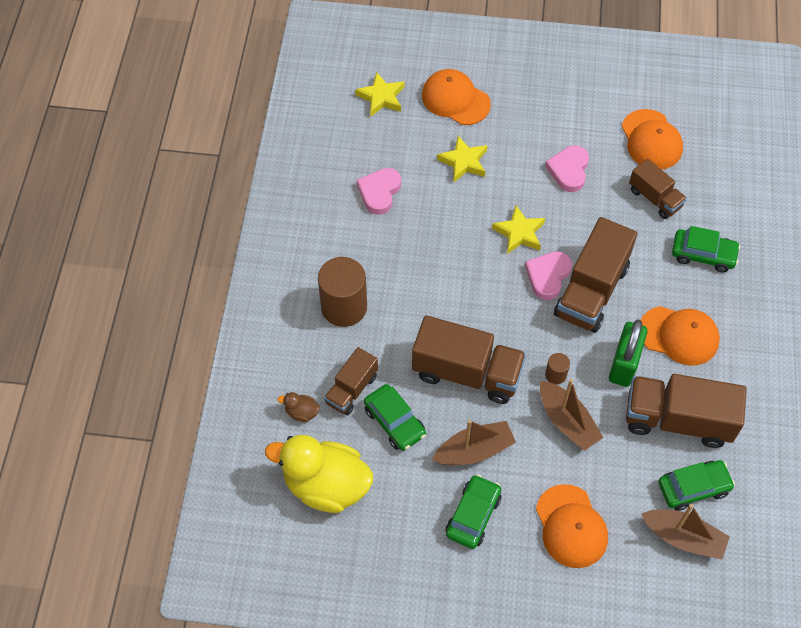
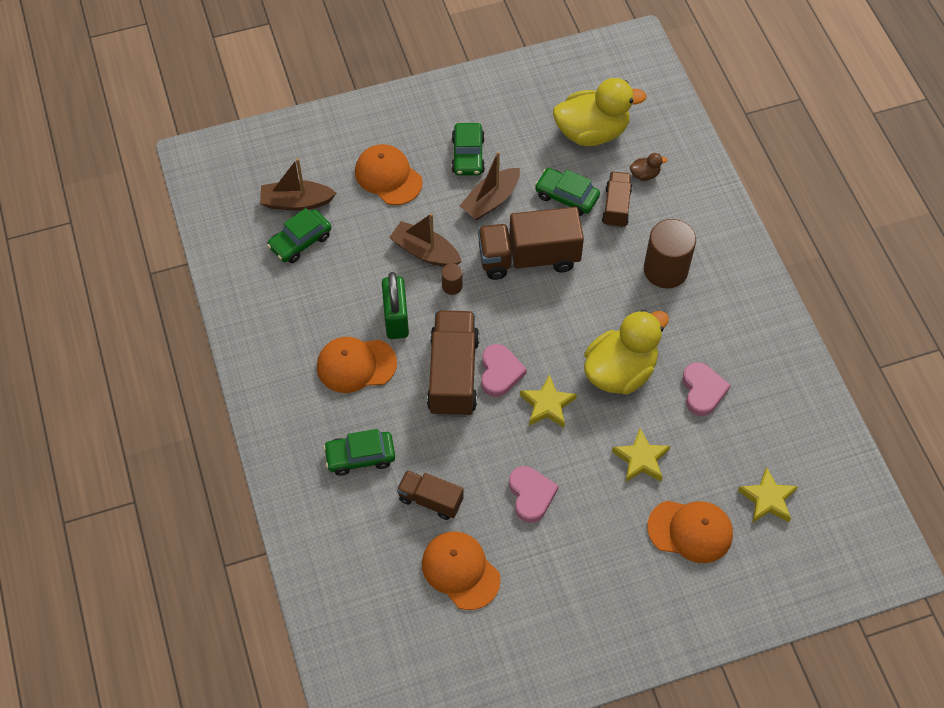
camera: 155 degrees right, 0 degrees up
(440, 235) = (620, 371): none -> yellow duck
(677, 420) = (331, 290): brown truck -> none

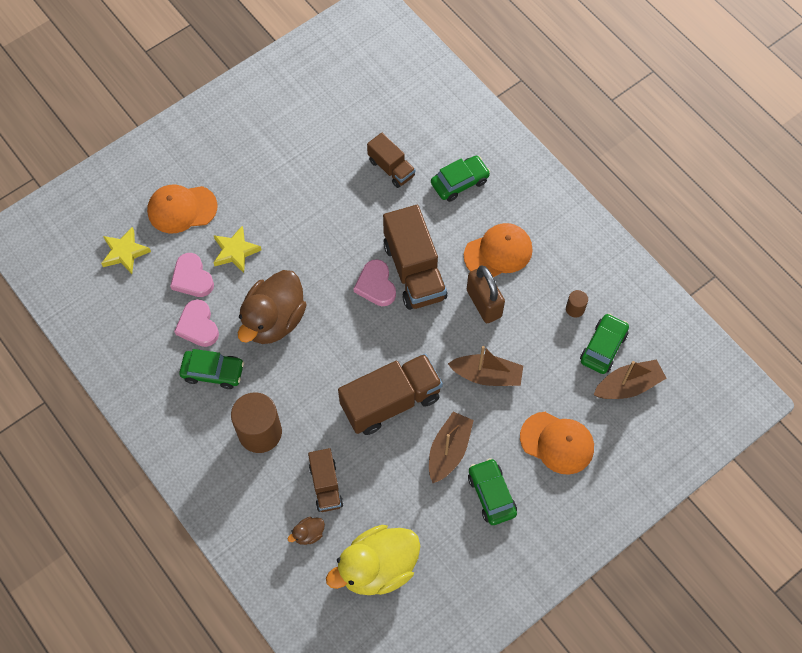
camera: 160 degrees right, 5 degrees up
(396, 319) = (484, 303): green padlock -> brown padlock
(430, 500) = (391, 168): brown truck -> brown truck turned 45 degrees clockwise
(452, 286) = (448, 350): brown cylinder -> brown cylinder (575, 309)
(460, 570) = (348, 127): orange cap -> none
(531, 495) = (314, 196): pink heart -> pink heart (192, 278)
(547, 405) = (326, 271): yellow star -> none
(566, 196) = (378, 480): green car -> green car (213, 372)
(620, 371) = (274, 320): yellow duck -> brown duck

